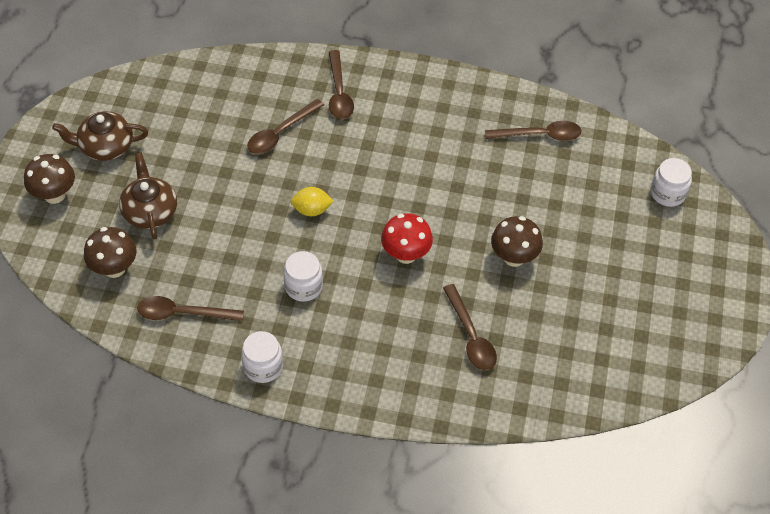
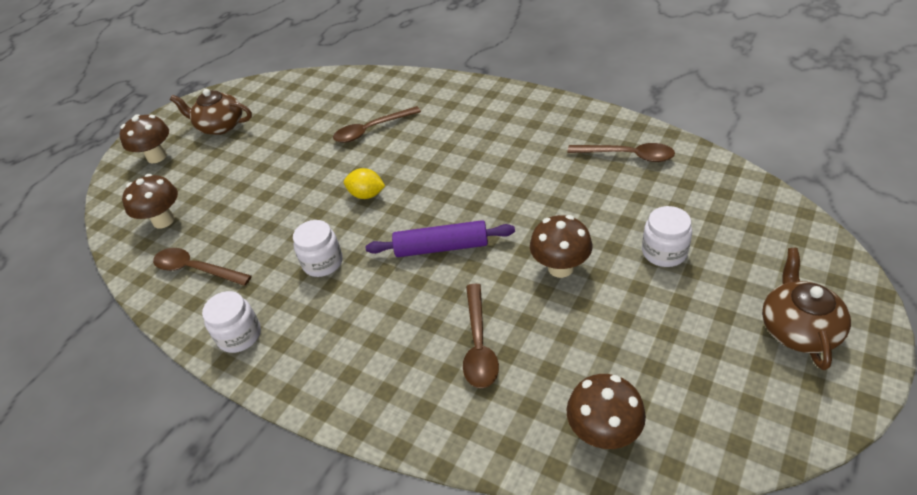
camera: 25 degrees right, 10 degrees down
(150, 211) = (224, 178): brown teapot -> brown teapot (798, 328)
(339, 93) = (439, 104): brown spoon -> none
(406, 254) = (441, 247): red mushroom -> purple rolling pin
(583, 384) = (603, 432): none -> brown mushroom
(668, 193) = (769, 226): white jar -> white jar (664, 252)

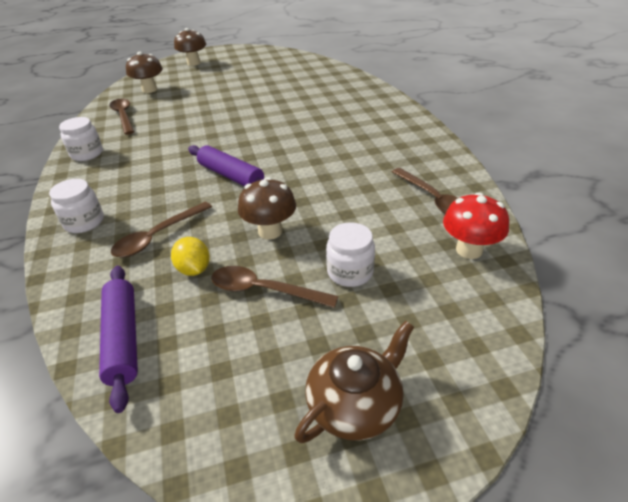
camera: 40 degrees right, 5 degrees down
(220, 126) = (240, 63): brown teapot -> none
(323, 262) = (170, 146): white jar -> white jar (84, 222)
(367, 195) = (244, 128): yellow lemon -> yellow lemon (194, 269)
(371, 130) = (302, 100): brown spoon -> brown spoon (264, 290)
(603, 432) = (123, 338): brown mushroom -> purple rolling pin
(705, 179) = (469, 250): none -> red mushroom

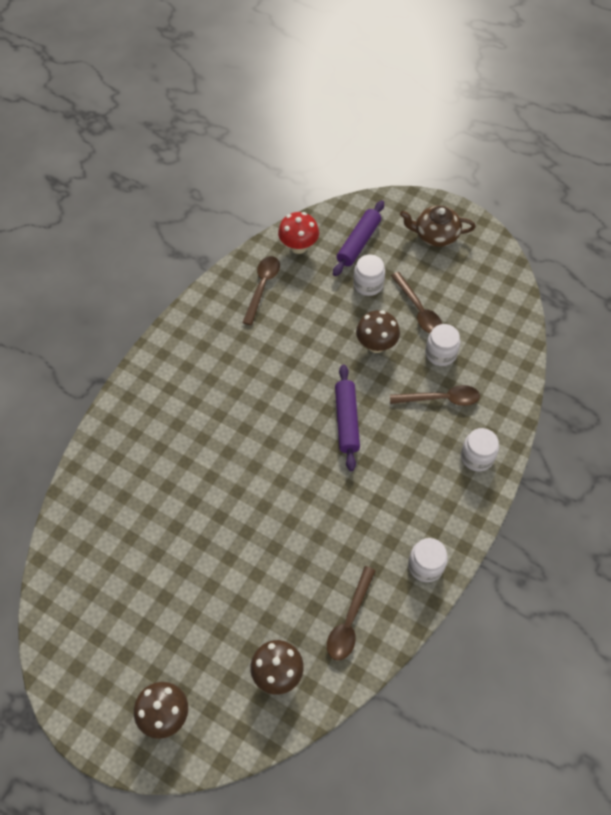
camera: 135 degrees left, 20 degrees up
(123, 338) = (504, 339): purple rolling pin -> purple rolling pin (358, 243)
(194, 269) = (440, 353): yellow lemon -> white jar

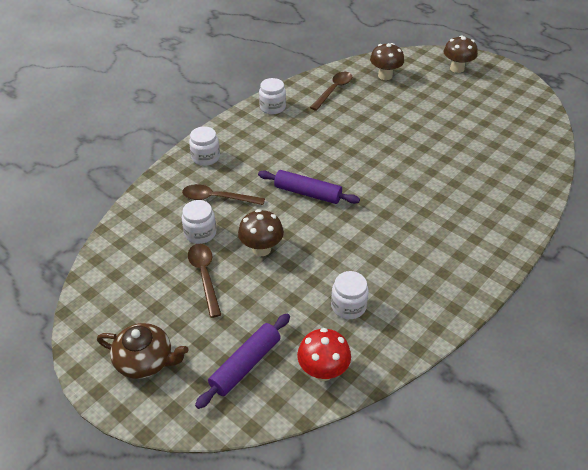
camera: 170 degrees left, 15 degrees down
(262, 287) = (374, 325): brown spoon -> none
(347, 421) = (307, 193): purple rolling pin -> purple rolling pin turned 75 degrees counterclockwise
(368, 284) = (250, 311): white jar -> white jar (348, 306)

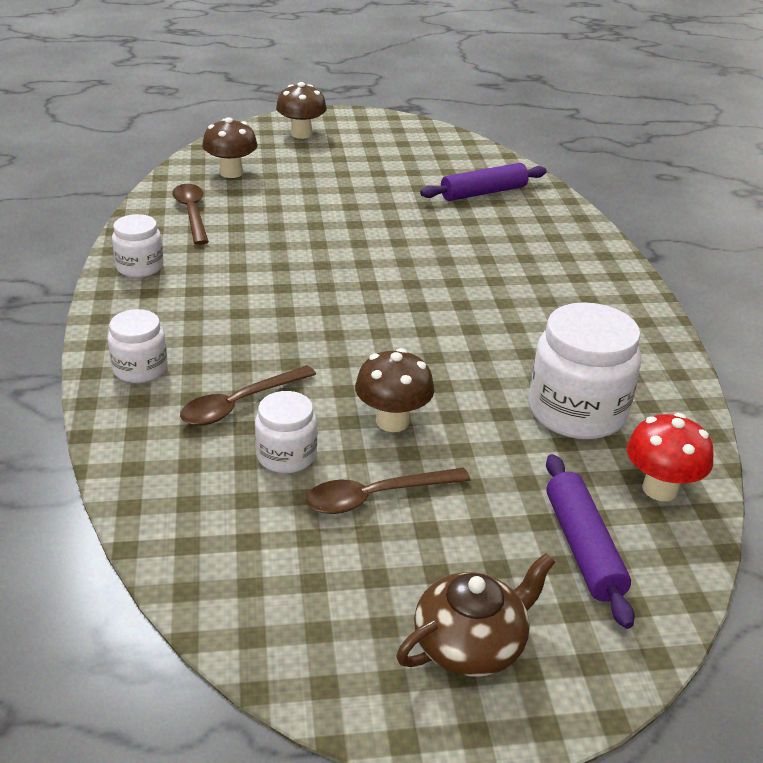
camera: 50 degrees left, 10 degrees down
(205, 276) = (376, 497): brown spoon -> brown spoon turned 45 degrees counterclockwise
(307, 193) = (345, 333): purple rolling pin -> purple rolling pin (483, 193)
(348, 306) = (577, 412): white jar -> white jar, size x1.77

